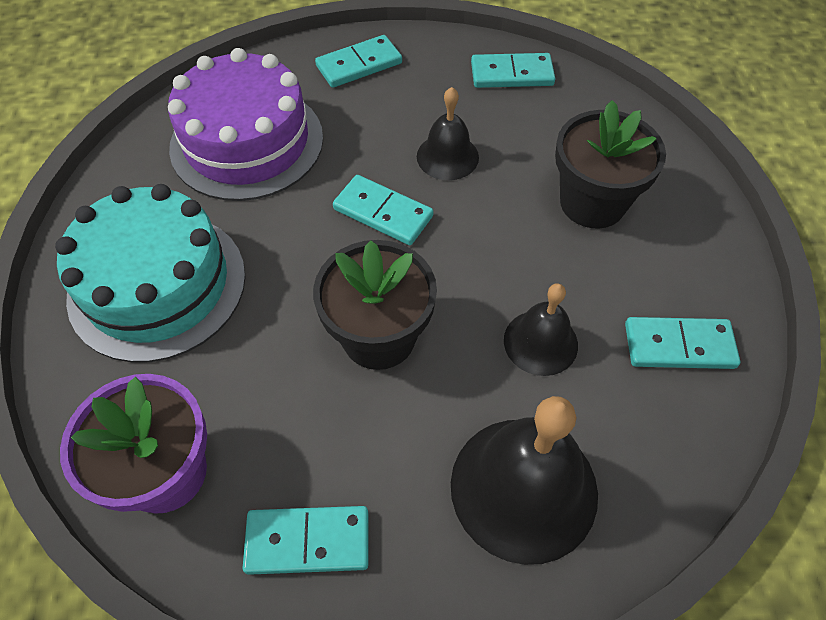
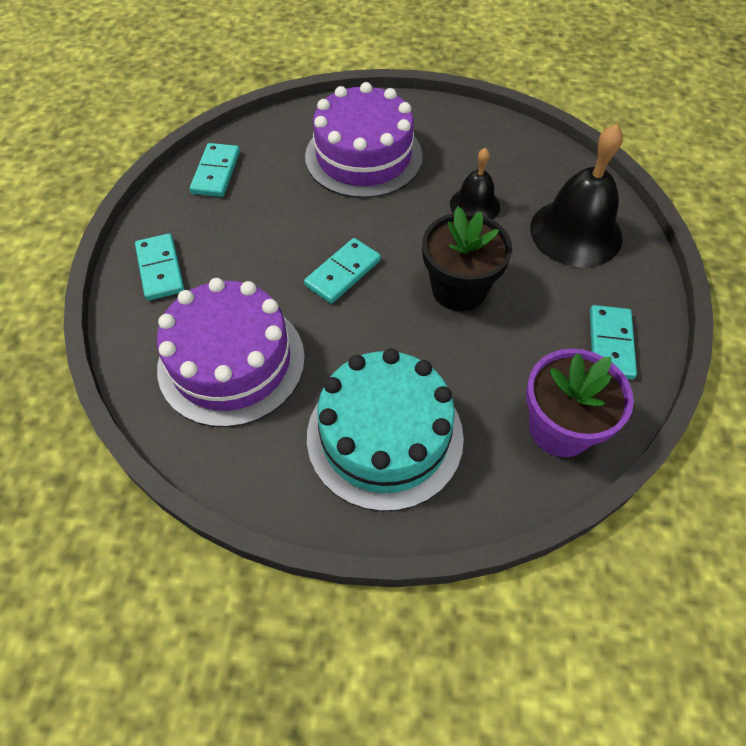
camera: 80 degrees left, 0 degrees up
(447, 156) = (295, 225): black bell -> none
(592, 203) = (363, 156): black flower pot -> purple cake
(679, 345) = (485, 144): turquoise domino -> none

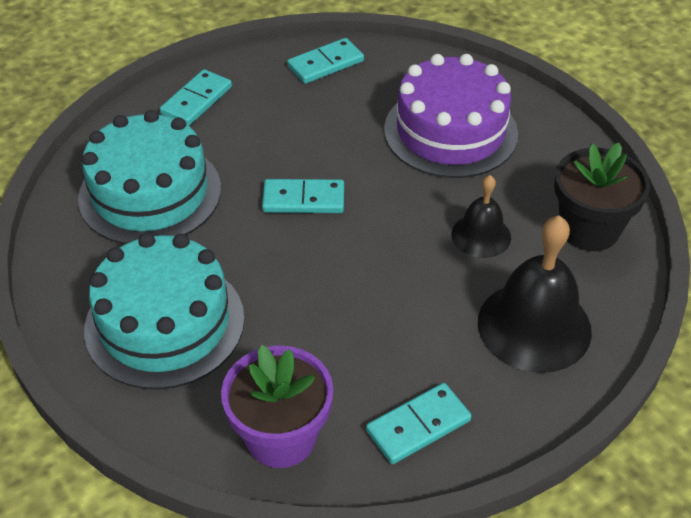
camera: 50 degrees right, 10 degrees down
(231, 362) = (150, 193): purple cake -> turquoise cake
(459, 289) = (366, 281): black flower pot -> black flower pot (589, 229)

